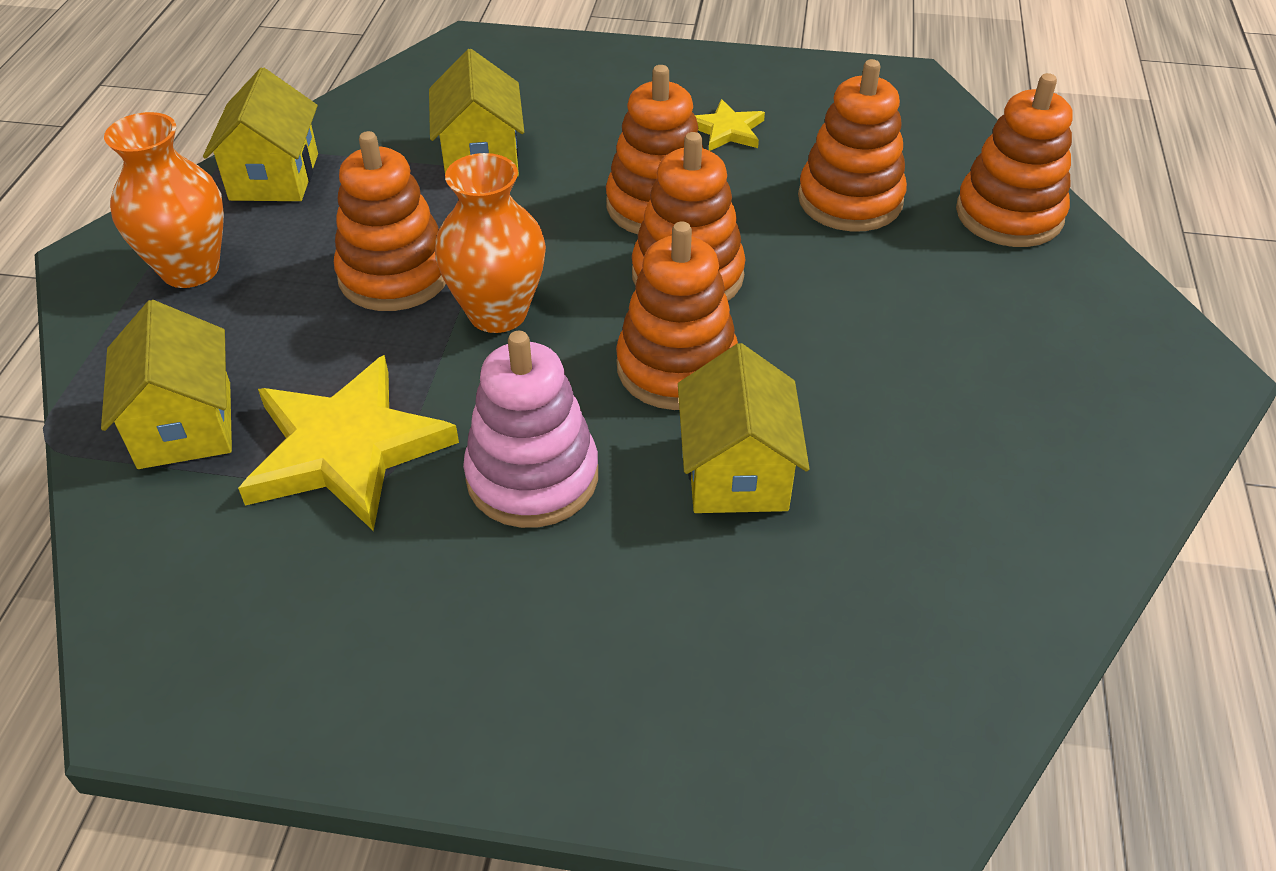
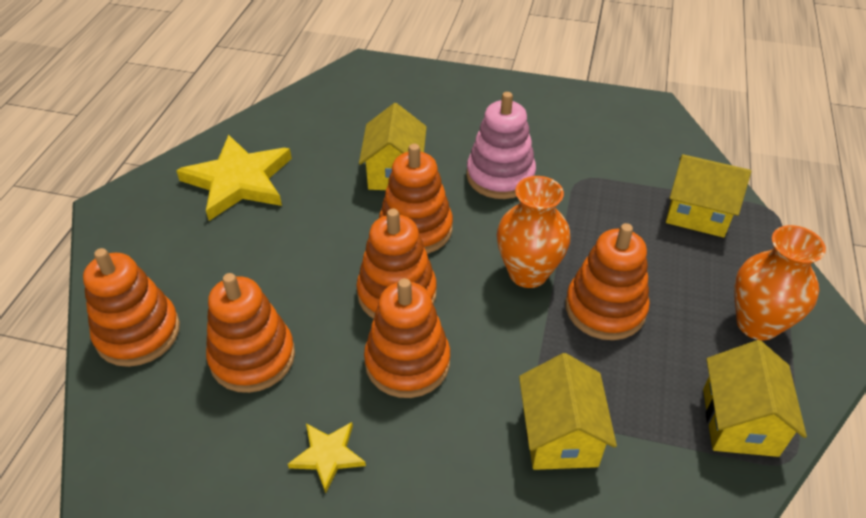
camera: 175 degrees left, 0 degrees up
(185, 425) = (698, 213): yellow house -> yellow house turned 60 degrees counterclockwise
(346, 449) = (601, 195): yellow star -> yellow star (238, 181)

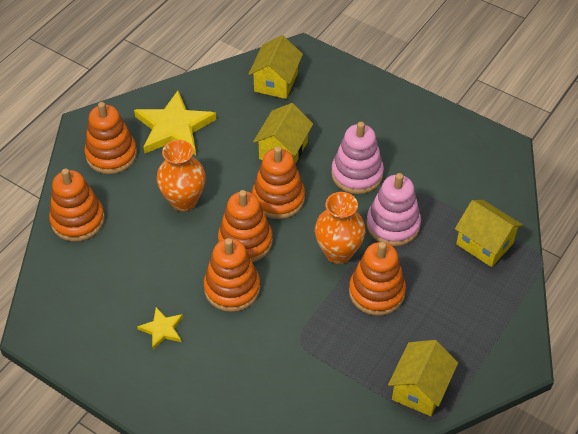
camera: 20 degrees right, 5 degrees up
(252, 357) = (140, 256): orange stacking toy -> orange stacking toy (111, 155)
(560, 435) = (303, 361): yellow house -> yellow house (276, 82)
(577, 221) = (393, 225): none -> pink stacking toy
(757, 324) = (473, 333): orange vase -> orange vase (184, 201)

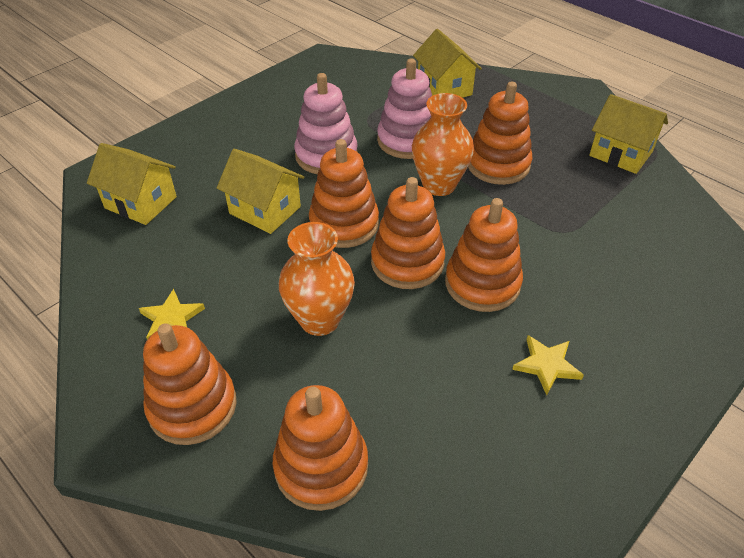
camera: 80 degrees left, 5 degrees down
(174, 128) = (171, 319): yellow star -> yellow star, size x0.50
(484, 244) = (444, 88): yellow house -> yellow house turned 75 degrees counterclockwise

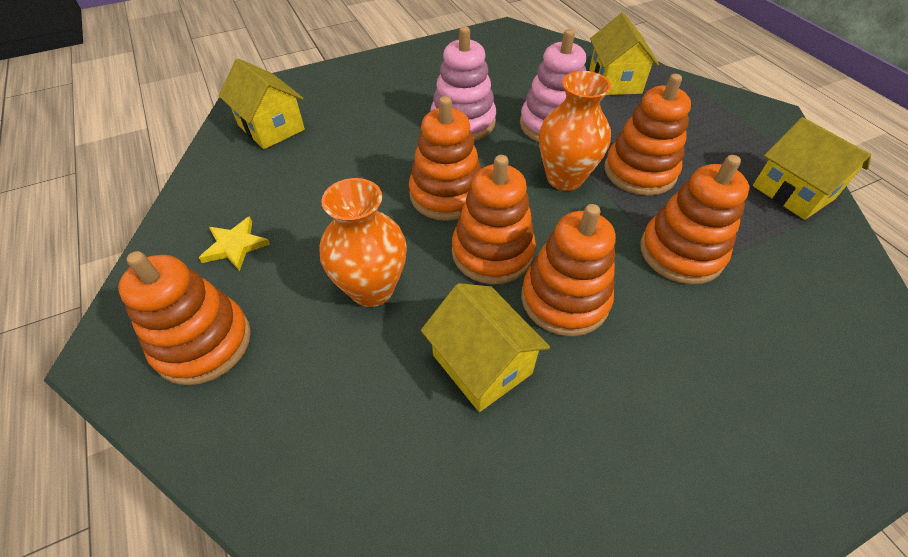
camera: 20 degrees right, 5 degrees up
(265, 210) = (377, 161): yellow house -> yellow house (482, 364)
(321, 466) = (289, 457): orange stacking toy -> orange stacking toy (681, 252)
(547, 365) = (599, 423): yellow star -> none

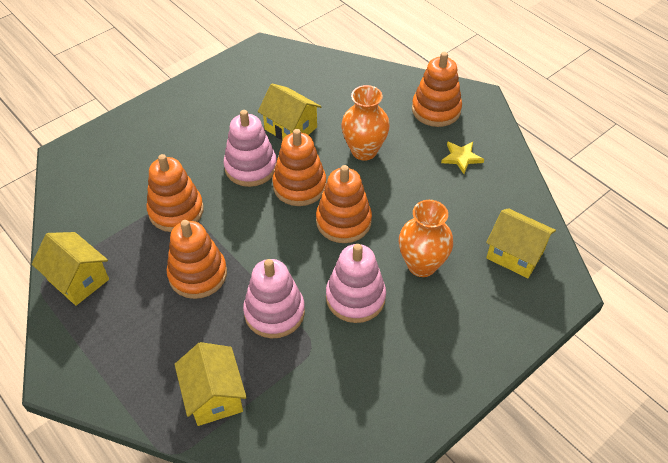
camera: 165 degrees right, 0 degrees up
(564, 178) = (258, 255): orange vase -> orange vase (422, 265)
(564, 299) = (251, 167): orange stacking toy -> pink stacking toy

